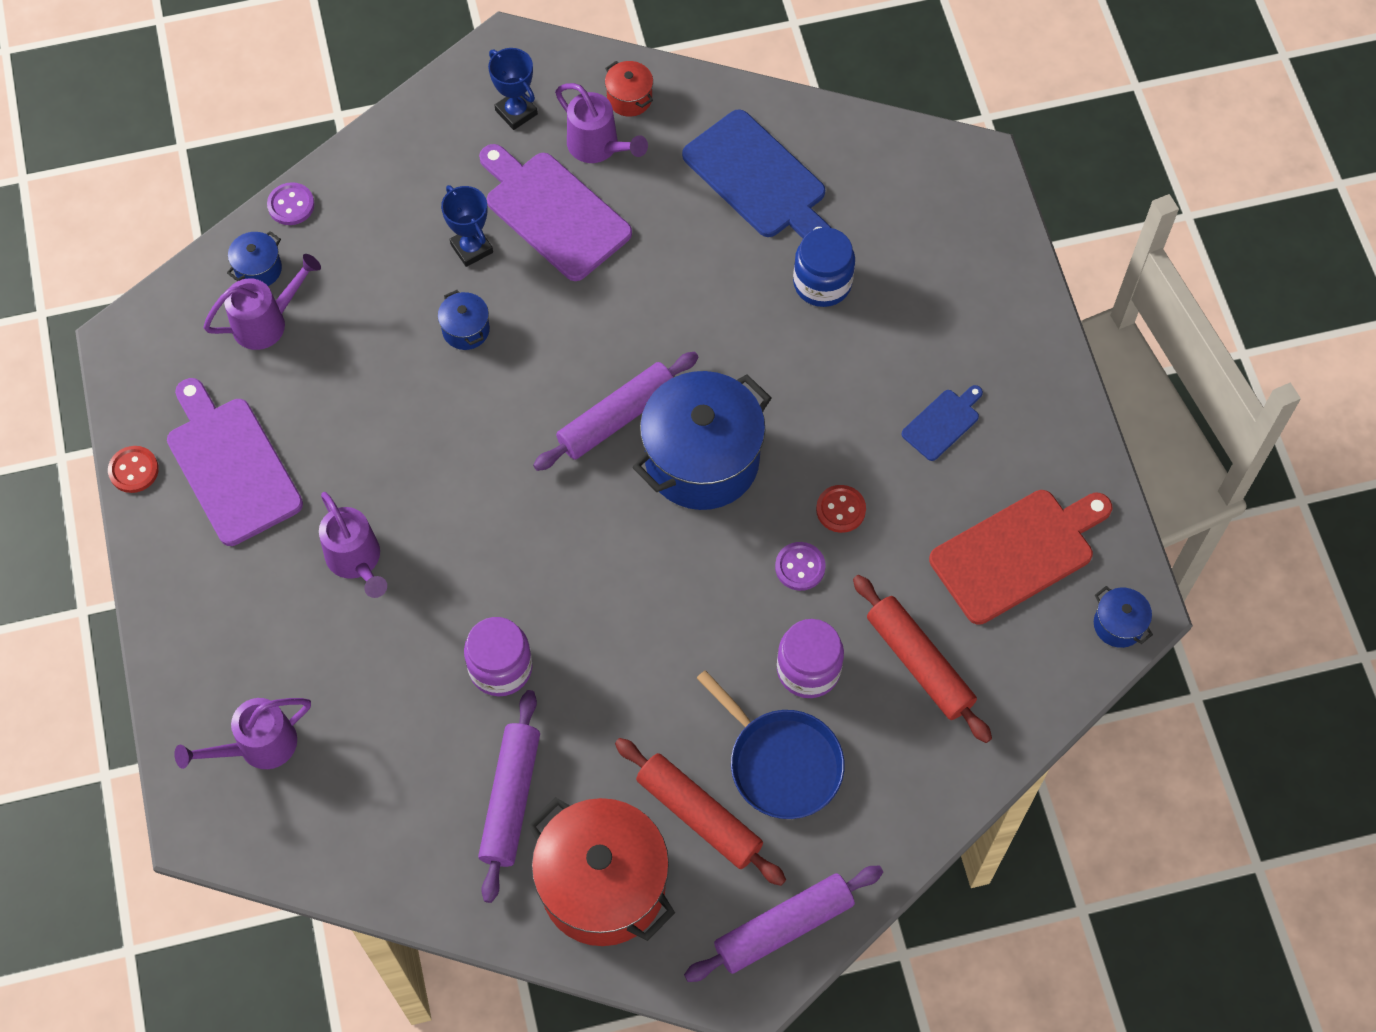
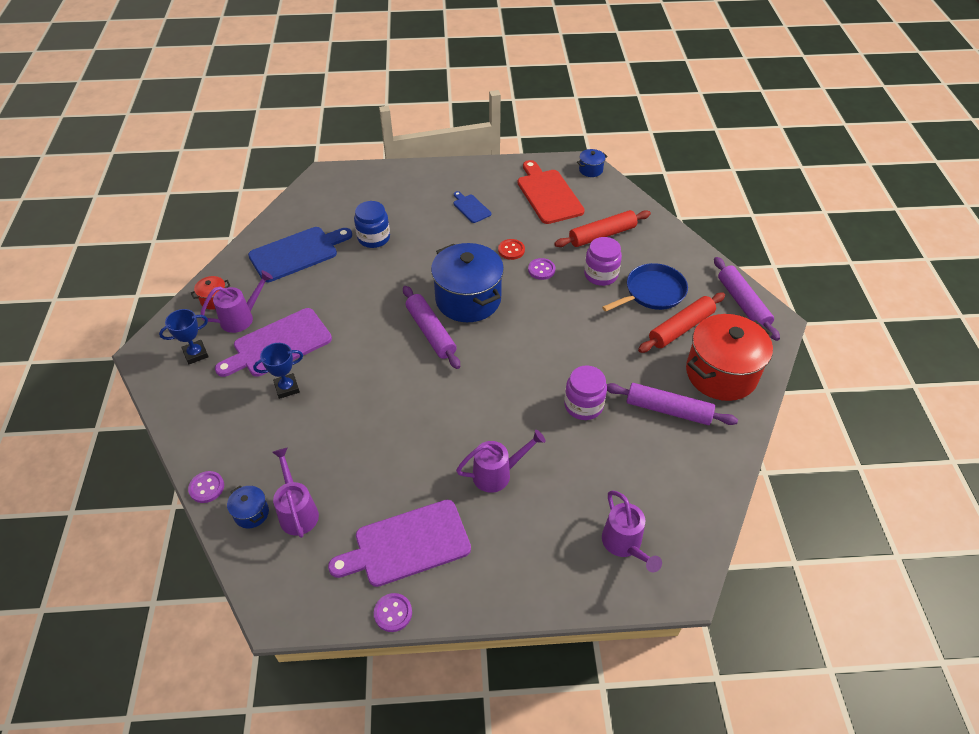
camera: 80 degrees left, 15 degrees down
(134, 470) = (393, 613): red button -> purple button
(466, 330) = (346, 397): blue pot -> none

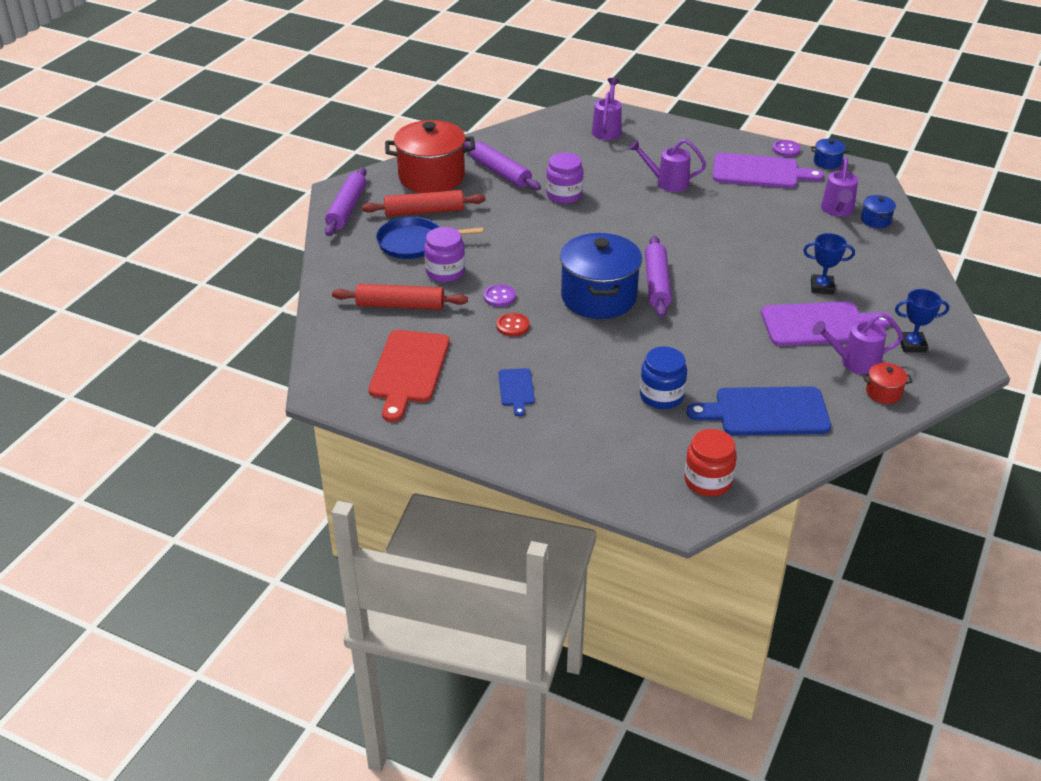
camera: 150 degrees left, 10 degrees down
(206, 488) = (911, 245): purple button -> none
(318, 197) = (708, 481): none -> red jar
(590, 170) = (323, 381): blue pot -> blue pot (827, 162)

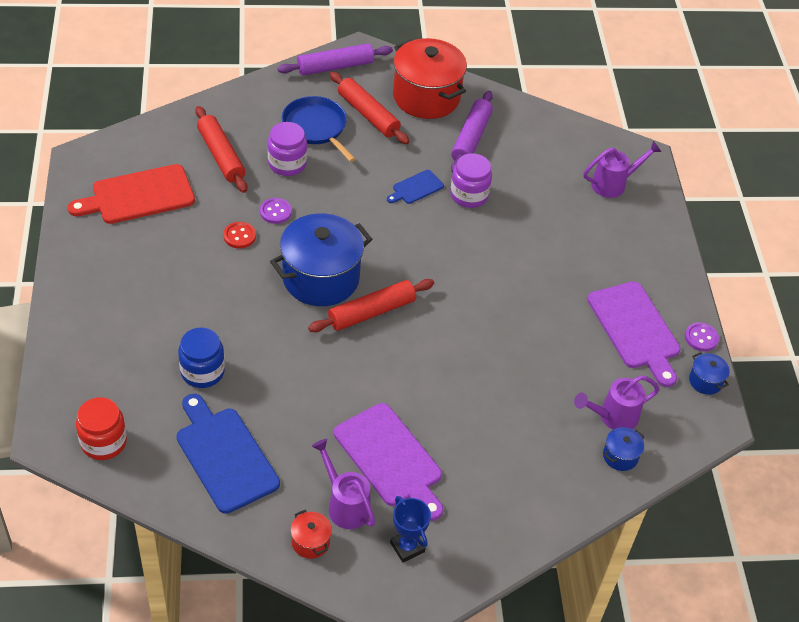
camera: 55 degrees right, 10 degrees up
(516, 389) = (154, 271): blue cutting board -> blue cutting board (416, 188)
(657, 284) = (371, 312): purple rolling pin -> red rolling pin
(667, 182) = (553, 262): purple watering can -> none
(822, 287) = (457, 443): blue trophy -> none

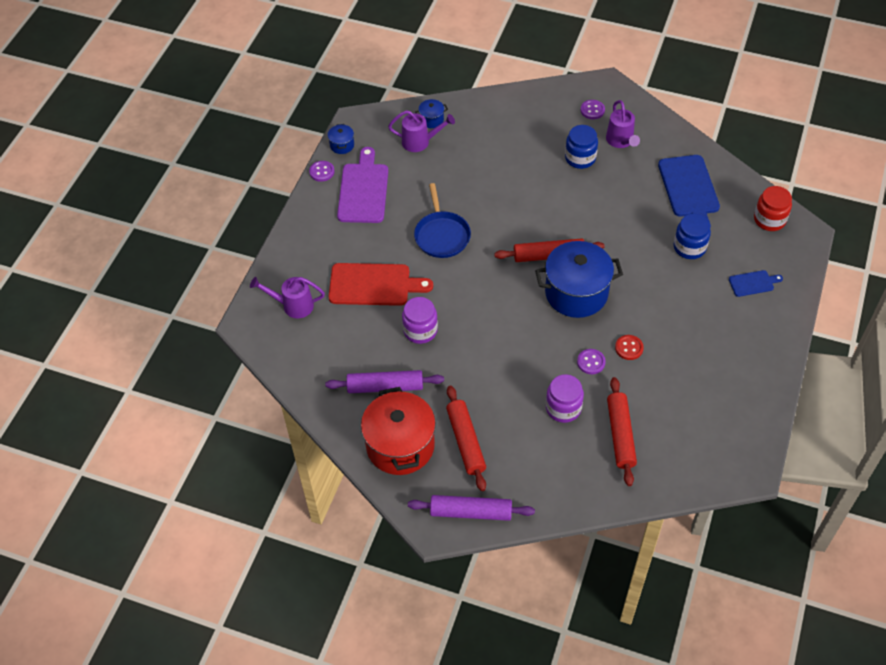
camera: 150 degrees left, 5 degrees up
(138, 196) = (706, 413): red cutting board -> red cutting board (374, 285)
(310, 542) = (650, 128): red pot -> none
(316, 127) = (521, 441): blue pan -> blue pan (442, 235)
(391, 459) = (580, 158): purple cutting board -> blue jar
(407, 547) = (592, 110): blue trophy -> purple button
(416, 188) = (461, 350): blue cutting board -> blue cutting board (753, 283)
(471, 138) = (385, 387): purple rolling pin -> purple rolling pin turned 45 degrees clockwise

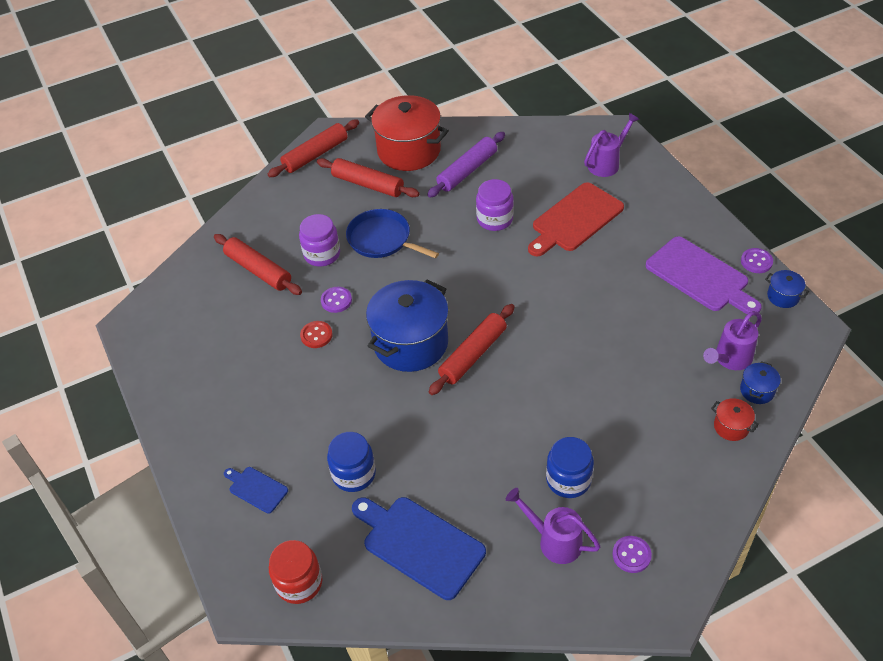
camera: 135 degrees right, 5 degrees down
(442, 235) = (583, 296): blue pan -> blue pan (382, 239)
(469, 117) = (731, 427): none -> red pot
(471, 512) = (315, 155): purple rolling pin -> red rolling pin
(753, 283) = (256, 489): blue cutting board -> blue cutting board turned 90 degrees clockwise

